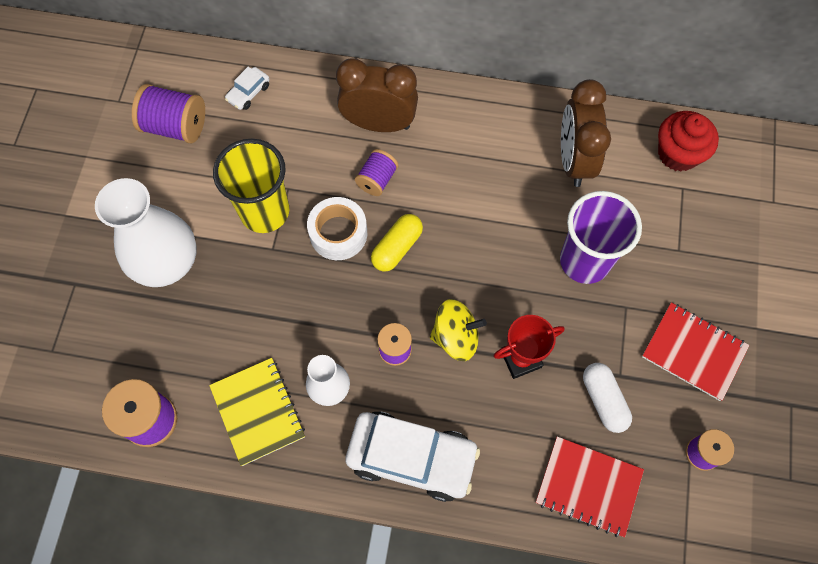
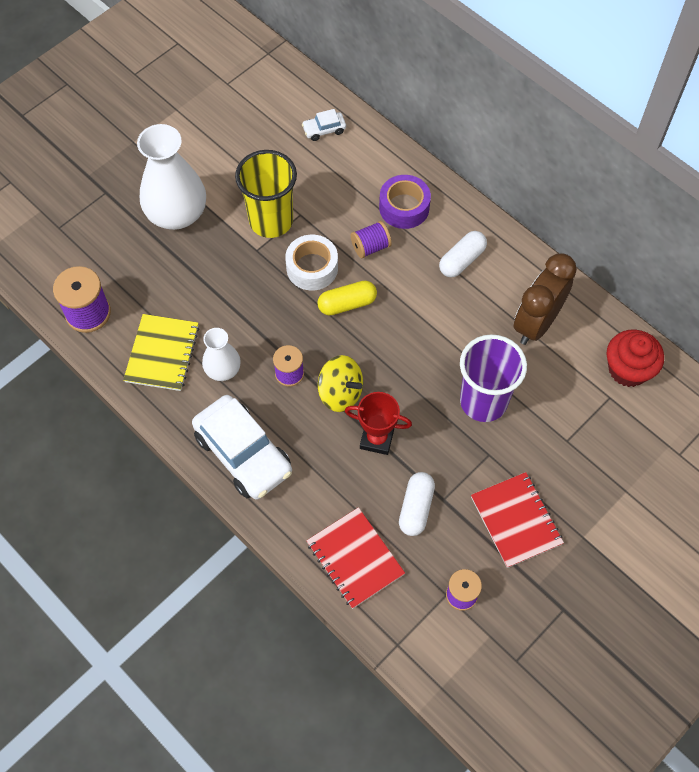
camera: 35 degrees right, 5 degrees down
(175, 126) = (253, 124): purple spool -> none
(379, 124) = (404, 207): brown clock -> purple tape
(467, 142) = (461, 260): none -> white capsule

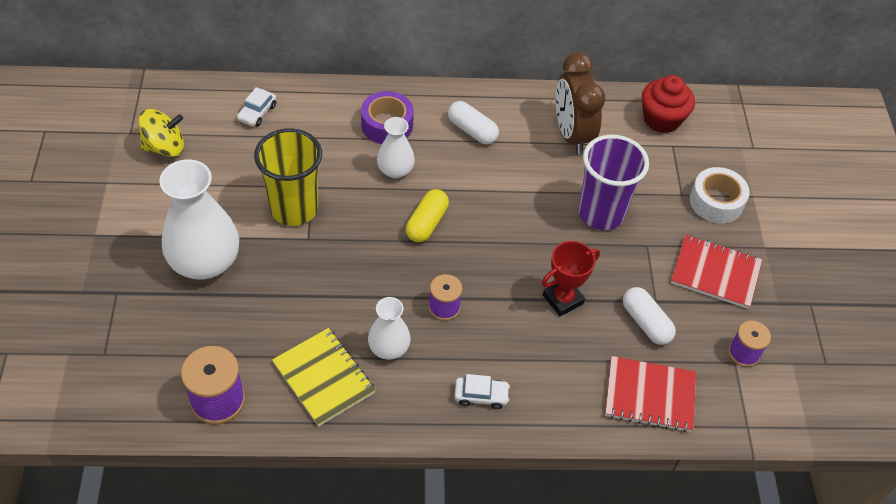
camera: 50 degrees left, 10 degrees down
(243, 453) = (481, 395): white car -> white car, size x0.45
(312, 268) = (368, 218): white tape -> white tape (716, 202)
(340, 393) = (498, 289): yellow spinning top -> yellow spinning top (165, 147)
(370, 247) = (395, 170): purple spool -> white vase
(461, 260) = (472, 130): white capsule -> white capsule turned 45 degrees counterclockwise

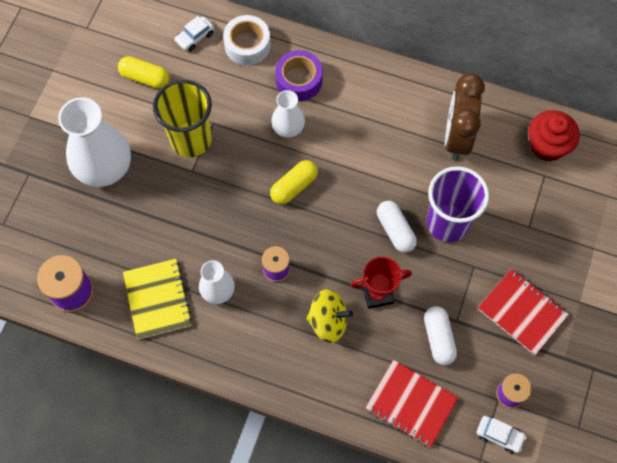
camera: 25 degrees right, 15 degrees up
(165, 147) = (109, 50): yellow spinning top -> yellow spinning top (328, 321)
(217, 163) = (145, 78): none -> yellow capsule
(472, 130) = (370, 107): white capsule -> white capsule (395, 230)
(481, 395) = (273, 356): white car -> white car (499, 435)
(716, 202) = (557, 244): white tape -> white tape (247, 45)

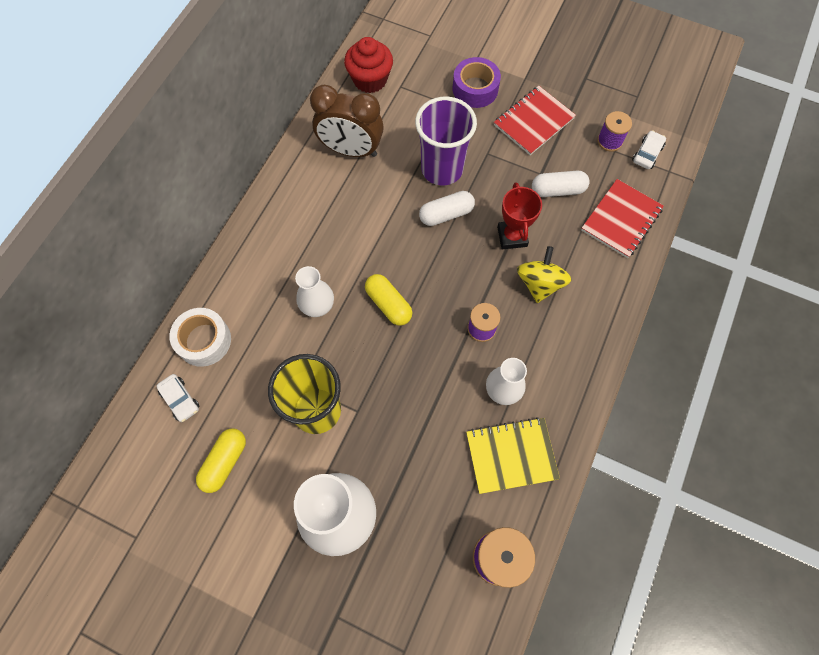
camera: 85 degrees left, 0 degrees up
(299, 80) = (260, 289): purple tape -> purple tape (475, 89)

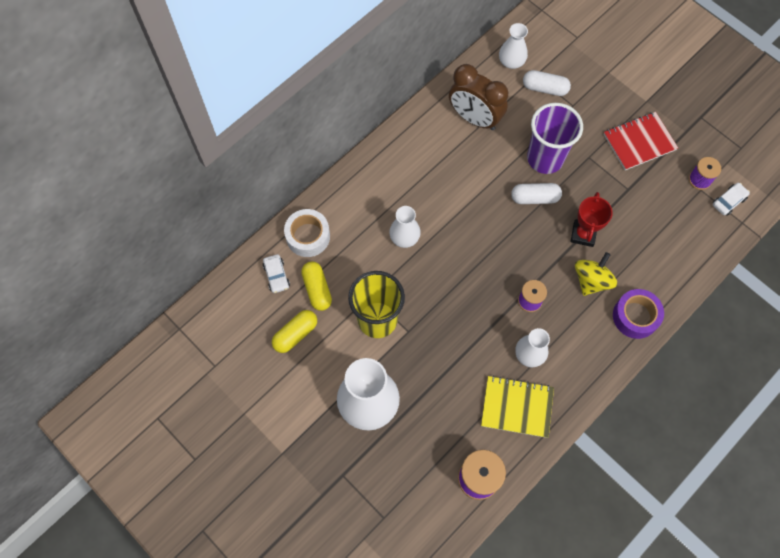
camera: 20 degrees right, 0 degrees up
(370, 80) = (511, 62): red cupcake -> white vase
(388, 304) = (461, 256): yellow capsule -> yellow capsule (317, 289)
(475, 89) = (599, 97): purple tape -> purple tape (635, 316)
(557, 190) = (637, 208): white capsule -> white capsule (545, 88)
(621, 219) = (682, 250): red notebook -> none

